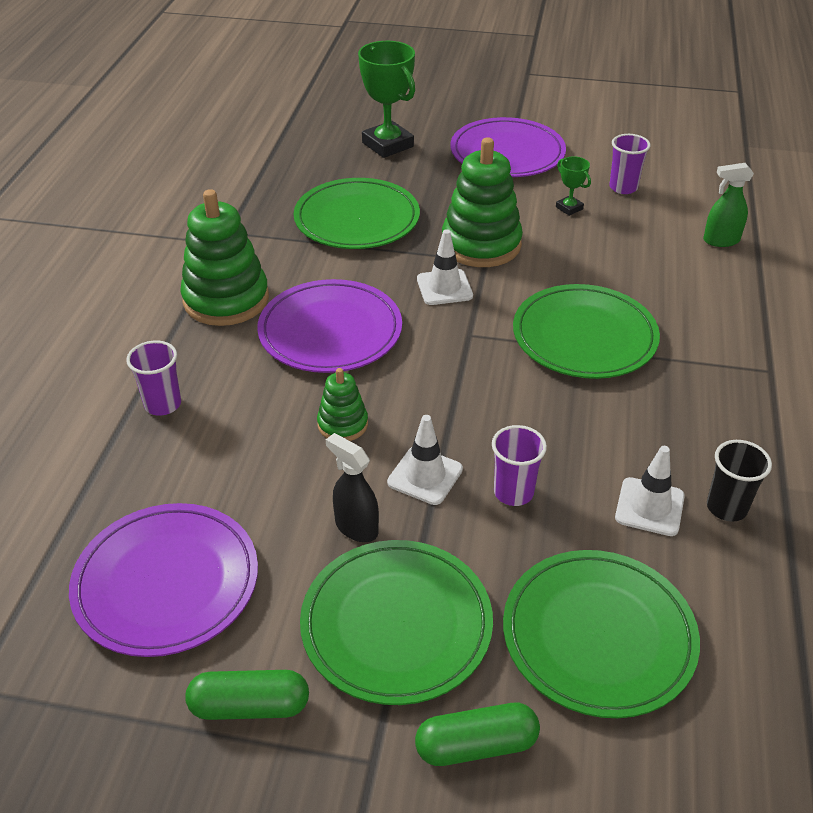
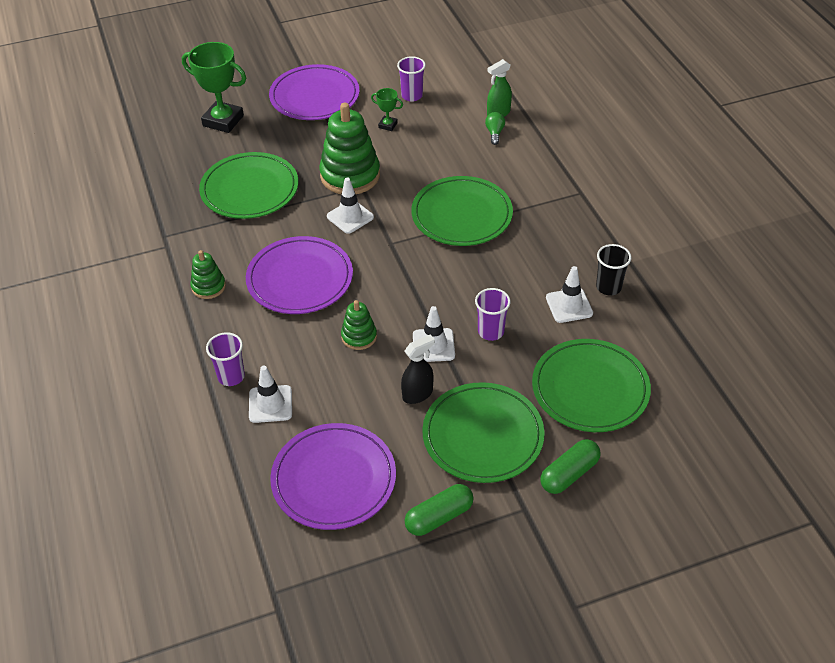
camera: 30 degrees left, 5 degrees up
(176, 455) = (270, 404): none -> white traffic cone
(226, 299) = (208, 287): green stacking toy -> green stacking toy, size x0.52
(356, 527) = (418, 394): black spray bottle -> black spray bottle turned 135 degrees clockwise
(699, 260) = (494, 133): none -> green light bulb

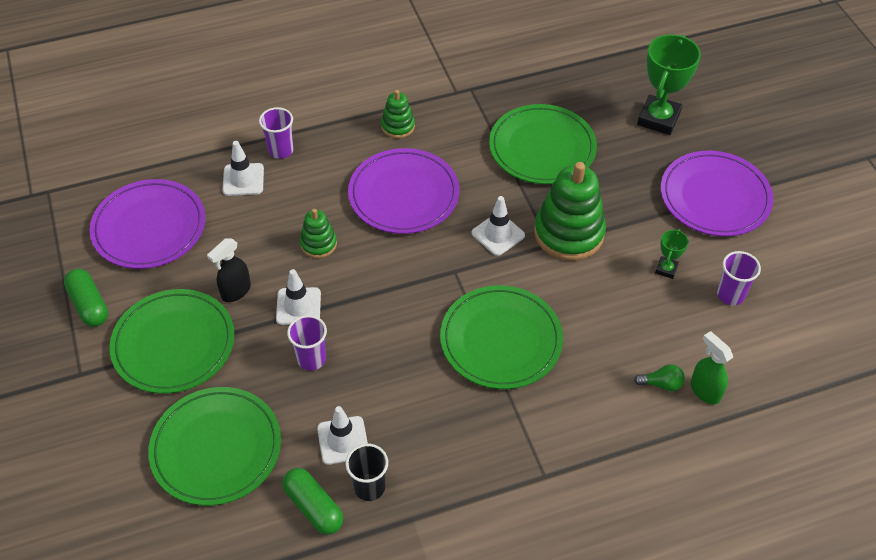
camera: 90 degrees right, 5 degrees up
(418, 394) = (236, 291): black spray bottle -> black spray bottle turned 75 degrees clockwise
(569, 474) = (111, 416): green capsule -> green capsule (313, 507)

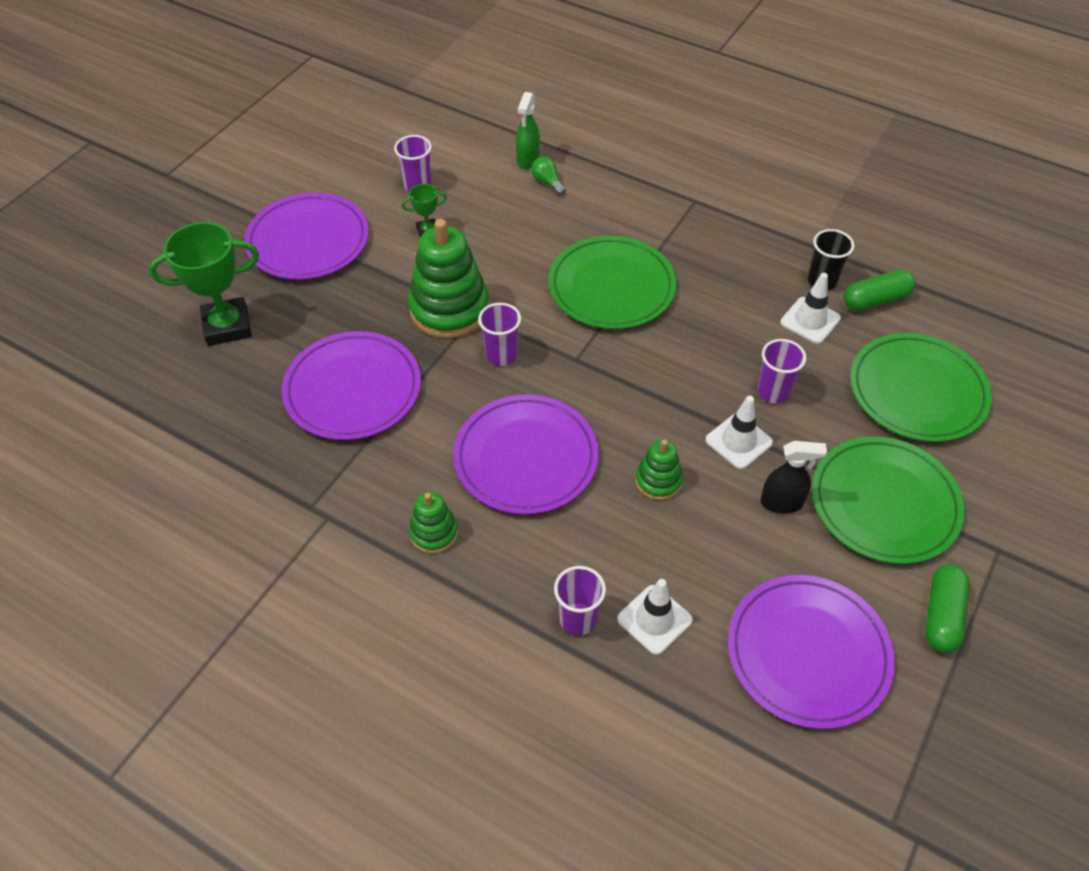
camera: 130 degrees left, 0 degrees up
(313, 507) = (875, 300): green capsule -> green capsule turned 60 degrees clockwise
(498, 234) = (501, 355): white traffic cone -> purple cup
(542, 148) = (353, 389): green plate -> purple plate

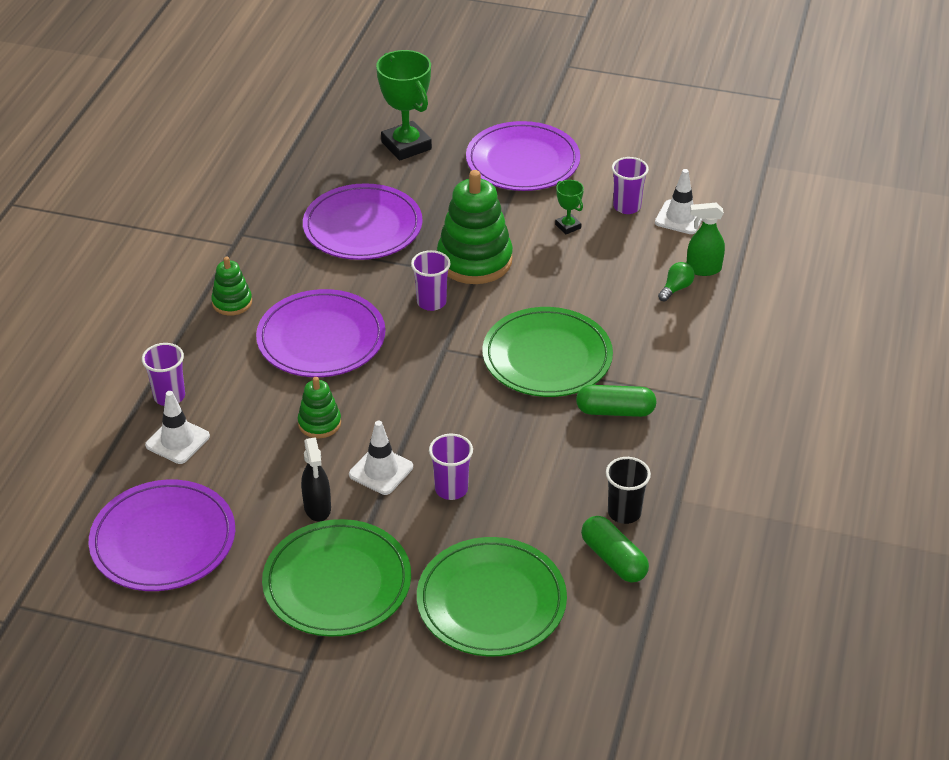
camera: 75 degrees right, 10 degrees down
(810, 320) = (560, 508): white traffic cone -> white traffic cone (680, 217)
(942, 616) = (219, 631): green capsule -> green capsule (615, 411)

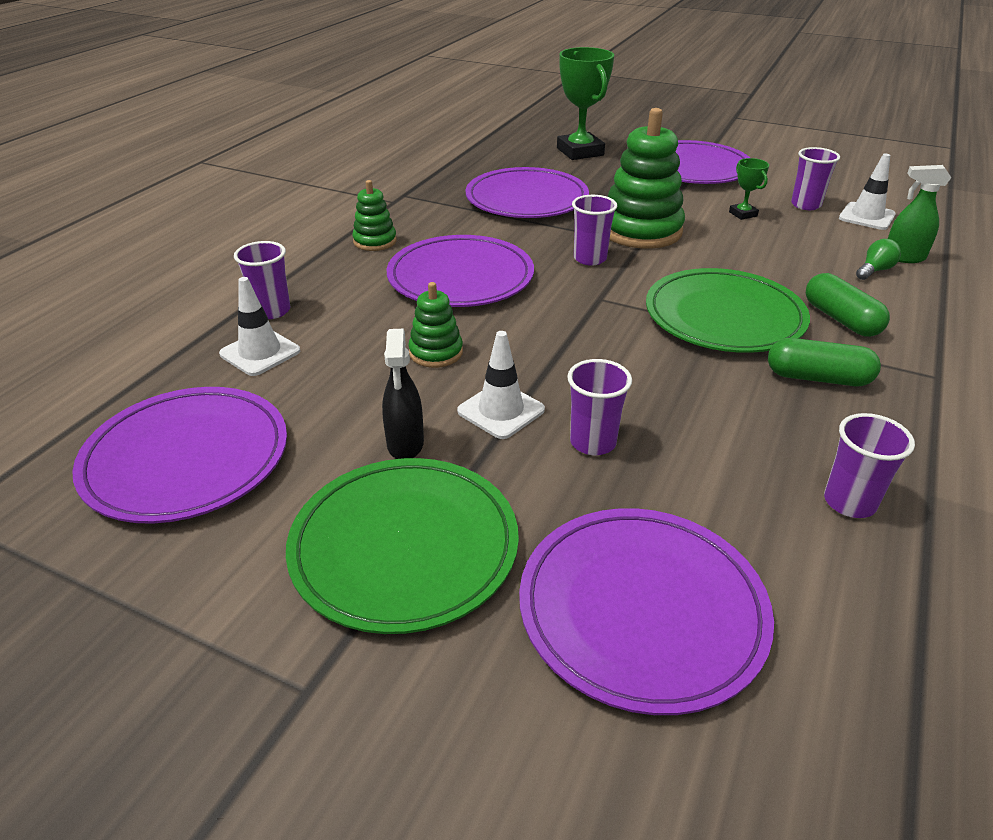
camera: 10 degrees right, 5 degrees down
(491, 601) = (642, 610): green plate -> purple plate
(613, 559) = (842, 569): green capsule -> green capsule (841, 319)
(624, 512) = (849, 502): black cup -> purple cup

